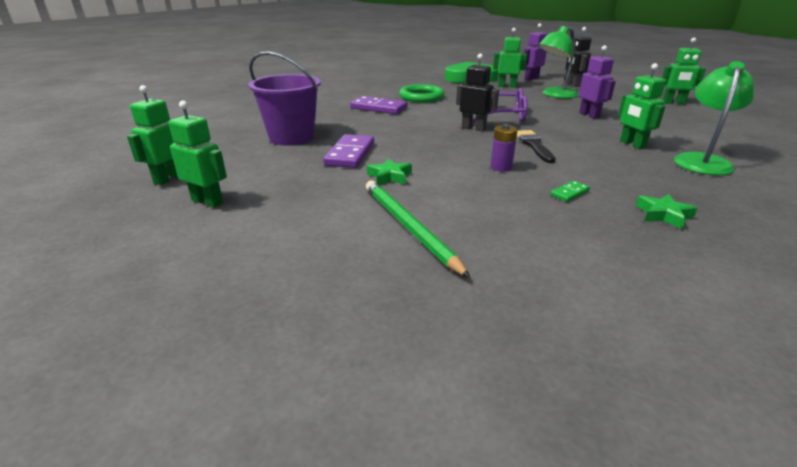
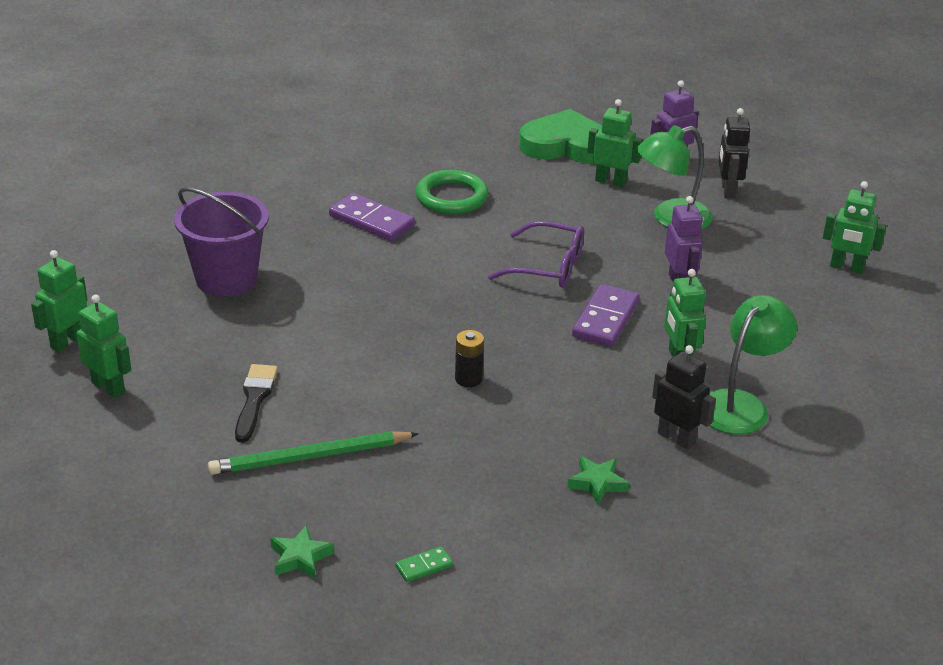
camera: 10 degrees right, 5 degrees up
(350, 154) = (291, 326): purple domino -> purple domino (606, 319)
(390, 176) = (323, 375): green star -> green star (300, 557)
(408, 227) = (310, 457): green pencil -> green pencil turned 90 degrees counterclockwise
(473, 128) = (483, 292): black robot -> black robot (676, 438)
(501, 167) = (468, 379): purple battery -> black battery
(534, 145) = (541, 342): black brush -> black brush (254, 399)
(569, 193) = (519, 435): green domino -> green domino (424, 566)

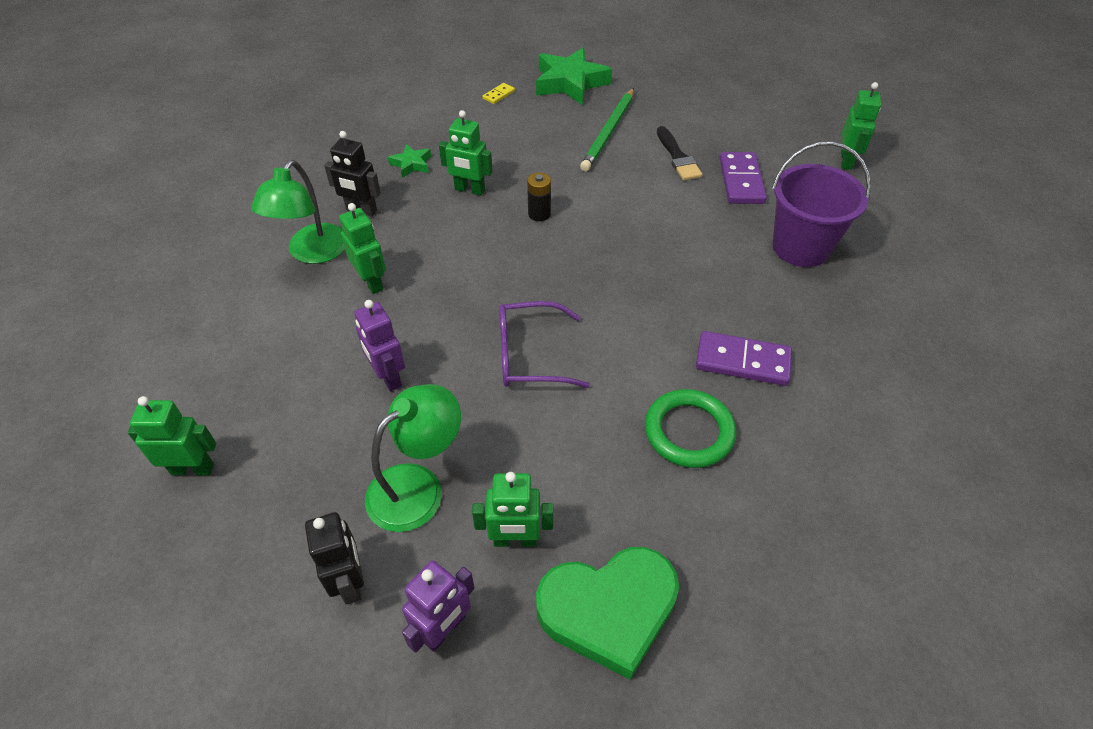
camera: 160 degrees right, 15 degrees up
(108, 387) = (779, 139): green robot -> green robot (469, 190)
(300, 557) = (570, 83): green star -> green star, size x2.02
(310, 457) = (609, 132): green pencil -> green pencil turned 150 degrees clockwise
(424, 566) = (499, 95): green domino -> yellow domino
(606, 319) = (449, 306): purple domino -> purple domino (741, 181)

